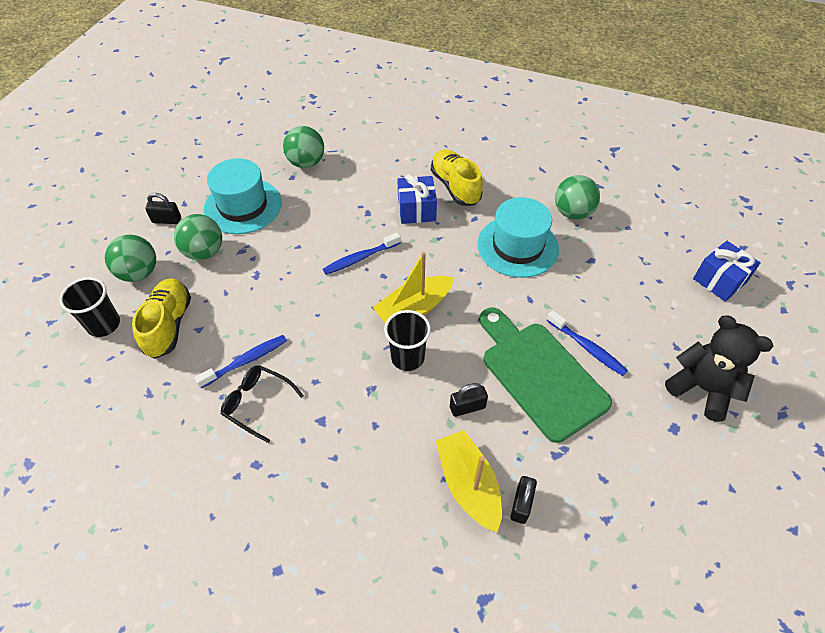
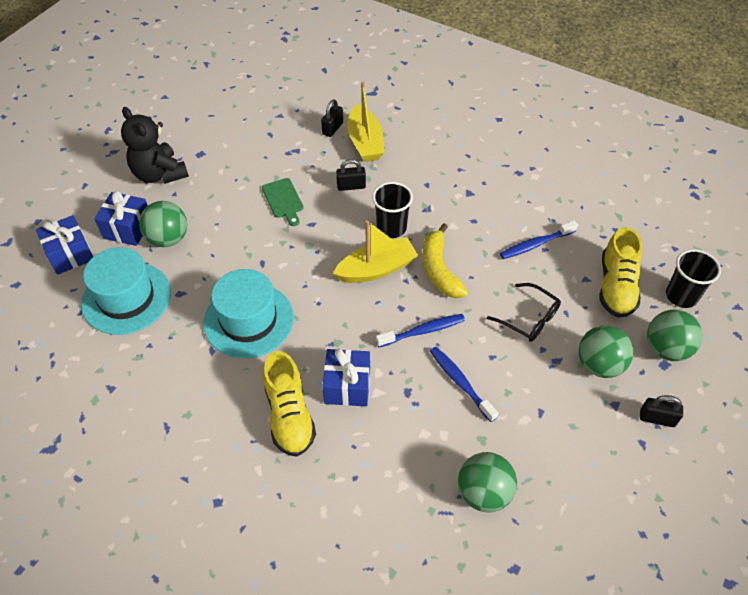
camera: 170 degrees left, 0 degrees up
(243, 206) = (564, 426): turquoise hat -> turquoise hat (126, 298)
(257, 403) = (522, 211): black glasses -> black glasses (529, 319)
(350, 317) = (439, 269): none -> yellow banana
(539, 375) = (283, 200): green cutting board -> green cutting board, size x0.47
(572, 213) = (165, 354): green ball -> green ball (168, 239)
(587, 347) = (232, 214): blue toothbrush -> blue toothbrush (460, 382)
(685, 315) = (128, 228): none -> blue gift

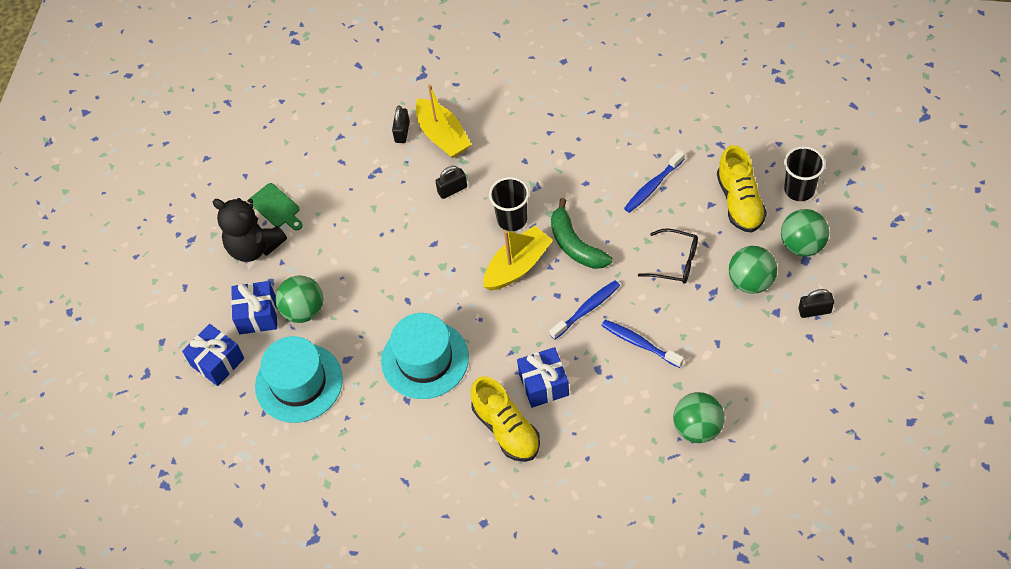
camera: 15 degrees left, 5 degrees up
(283, 200) = (394, 229): green cutting board -> green cutting board (276, 207)
(439, 269) = (575, 245): yellow banana -> green banana

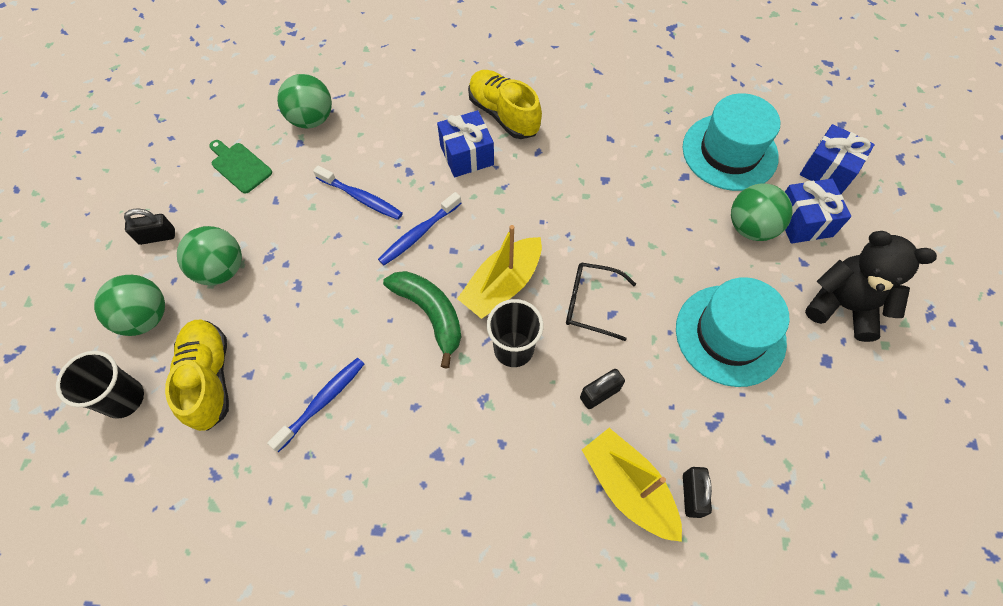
camera: 170 degrees right, 5 degrees up
(276, 207) = (836, 363): green cutting board -> green cutting board (239, 166)
(425, 359) = (598, 177): turquoise hat -> turquoise hat (730, 335)
(675, 262) = (308, 293): black glasses -> black glasses (591, 303)

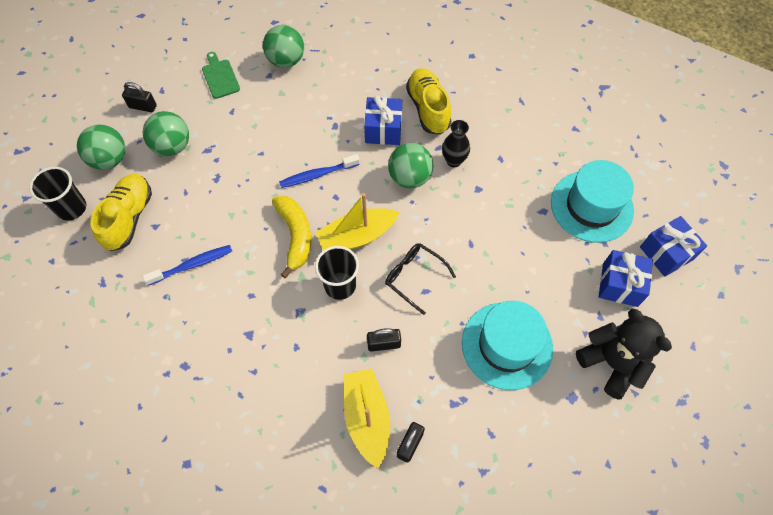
camera: 25 degrees right, 0 degrees up
(361, 198) = (291, 132): blue toothbrush -> none
(430, 314) = (295, 236): green banana -> yellow banana
(562, 159) = (454, 161): none -> black vase
(751, 227) = (573, 272): green ball -> green ball (410, 178)

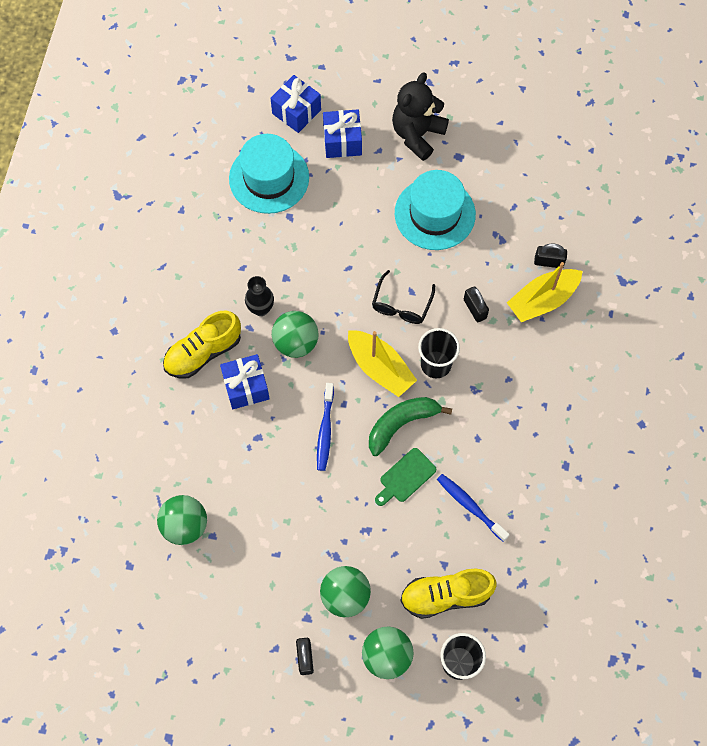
camera: 110 degrees left, 5 degrees up
(220, 77) = (233, 590): green cutting board -> green cutting board (405, 477)
(295, 236) = (401, 424): yellow banana -> green banana
(317, 175) = (325, 431): blue toothbrush -> blue toothbrush turned 45 degrees clockwise

